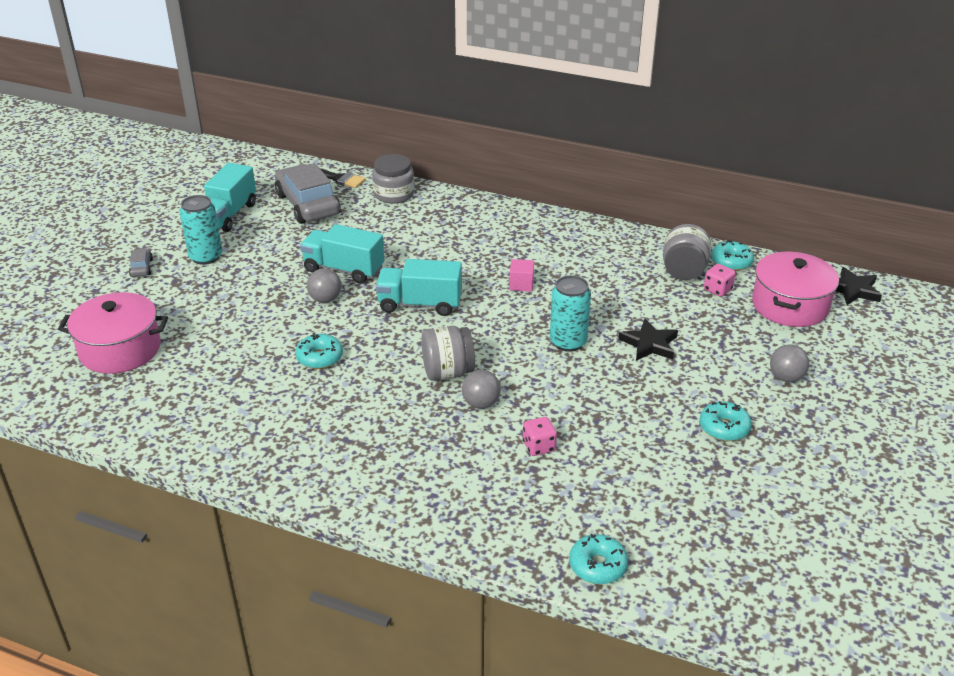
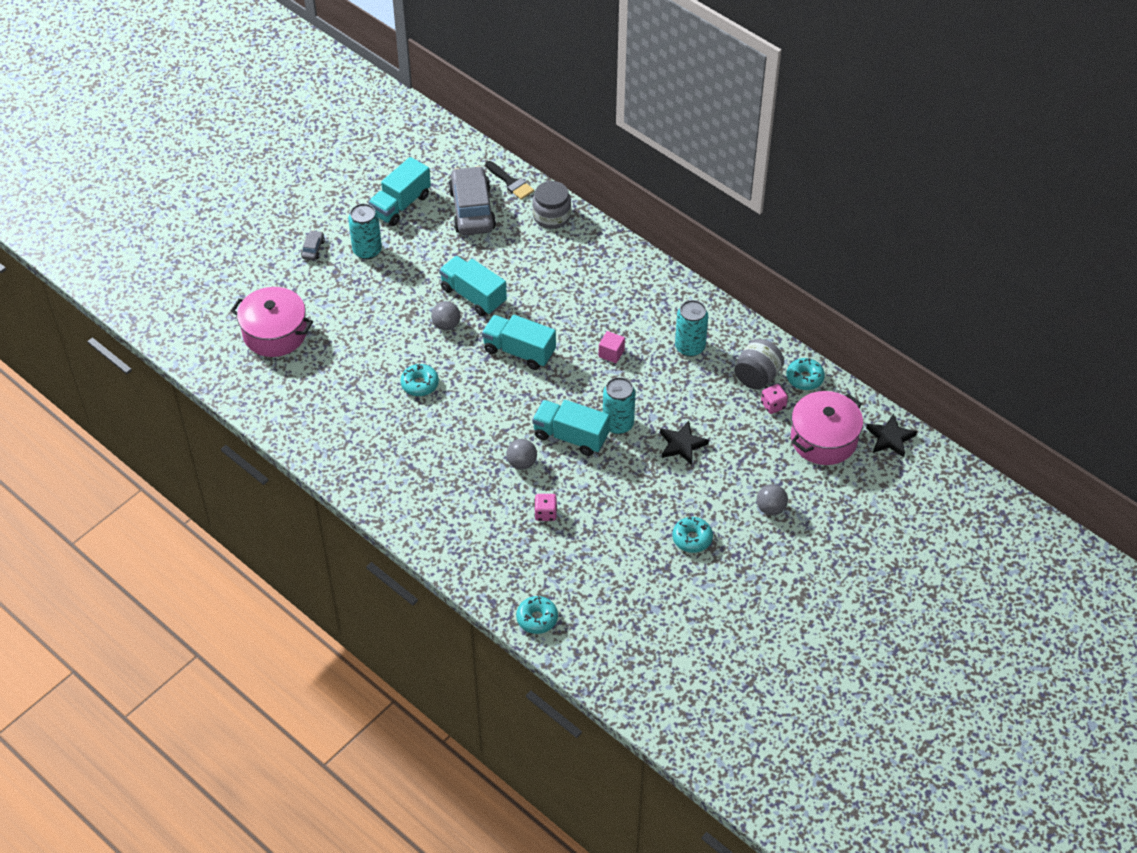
camera: 20 degrees right, 15 degrees up
(447, 372) = (510, 426): grey jar -> none
(522, 365) = (570, 436): none -> turquoise truck
(599, 262) = (690, 347): none -> turquoise can

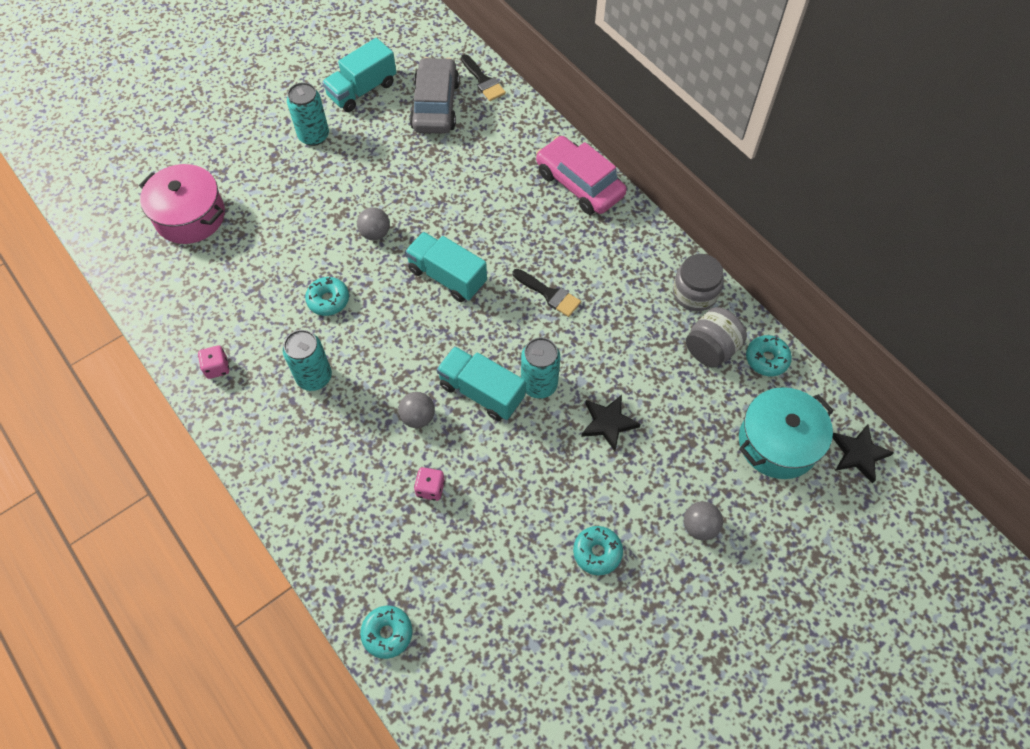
camera: 10 degrees right, 10 degrees up
(313, 249) = (258, 126): grey car -> none
(473, 296) = (413, 203): turquoise truck -> none
(551, 216) = (518, 124): grey jar -> grey jar (695, 293)
(611, 353) = (549, 294): pink cube -> black brush
(618, 260) = (579, 184): none -> pink car
(690, 347) = (640, 300): turquoise can -> turquoise can (314, 377)
(773, 405) = (724, 388): pink dice -> pink dice (217, 368)
(823, 439) = (778, 442): pink pot -> turquoise pot

